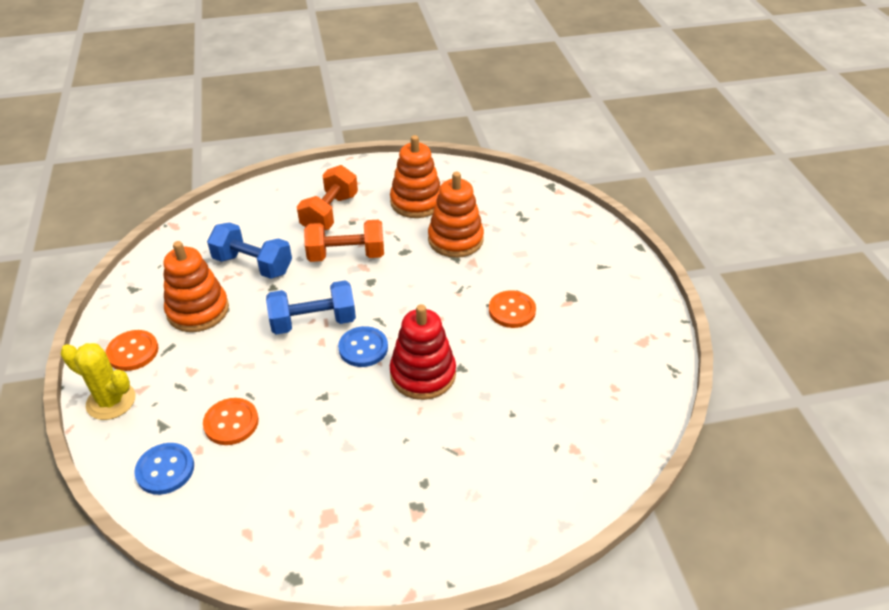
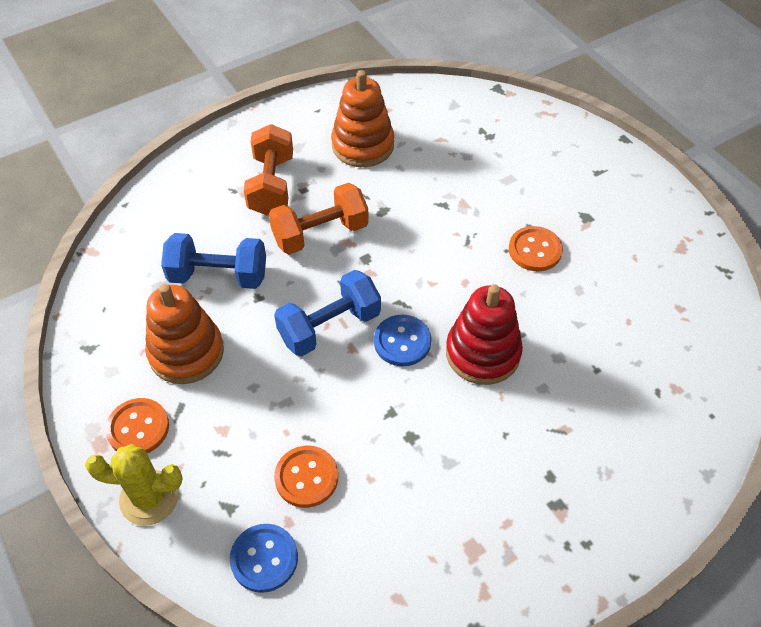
camera: 20 degrees left, 10 degrees up
(455, 240) = (431, 181): orange stacking toy -> none

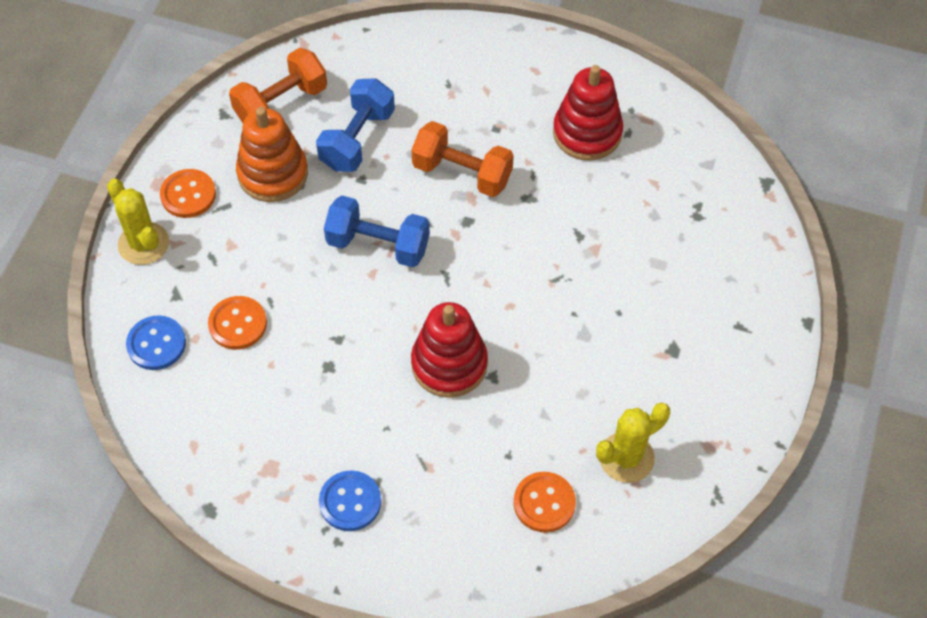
camera: 50 degrees right, 5 degrees up
(218, 275) = (357, 139): blue dumbbell -> blue dumbbell turned 60 degrees clockwise
(271, 185) = (479, 104): orange dumbbell -> orange dumbbell (281, 103)
(363, 145) = (587, 133): orange stacking toy -> red stacking toy
(402, 342) = (409, 302): blue button -> blue button (350, 502)
(535, 250) = (594, 334): orange button -> orange button (544, 503)
(655, 300) = (626, 457): none -> yellow cactus

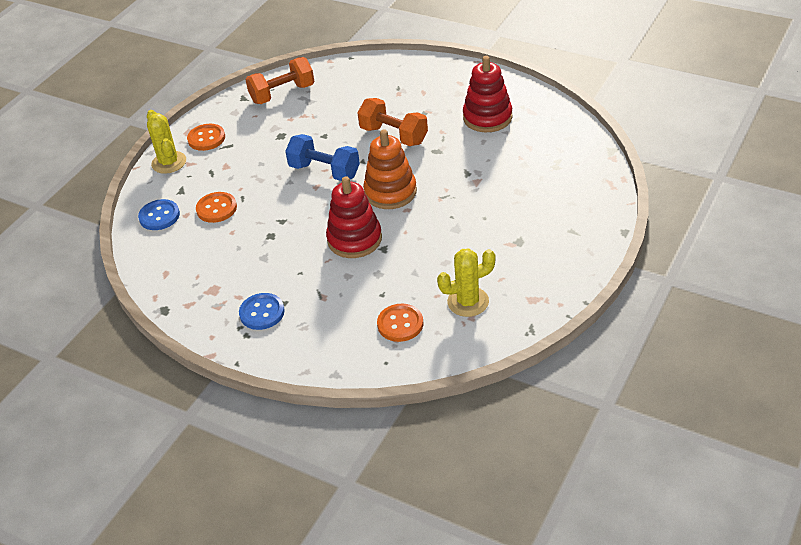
camera: 15 degrees right, 15 degrees down
(273, 174) = (265, 130): orange stacking toy -> orange stacking toy (390, 192)
(357, 139) = (327, 114): blue dumbbell -> none

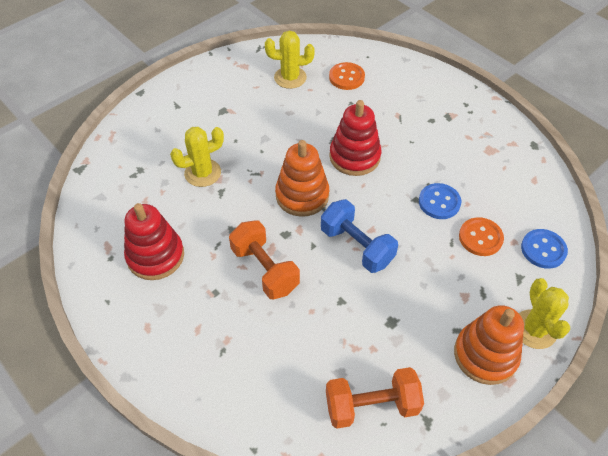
camera: 165 degrees left, 10 degrees up
(206, 138) = (485, 355): orange button -> orange stacking toy
(262, 313) = (450, 117): blue button -> blue button (439, 202)
(495, 181) = (202, 173): none -> yellow cactus

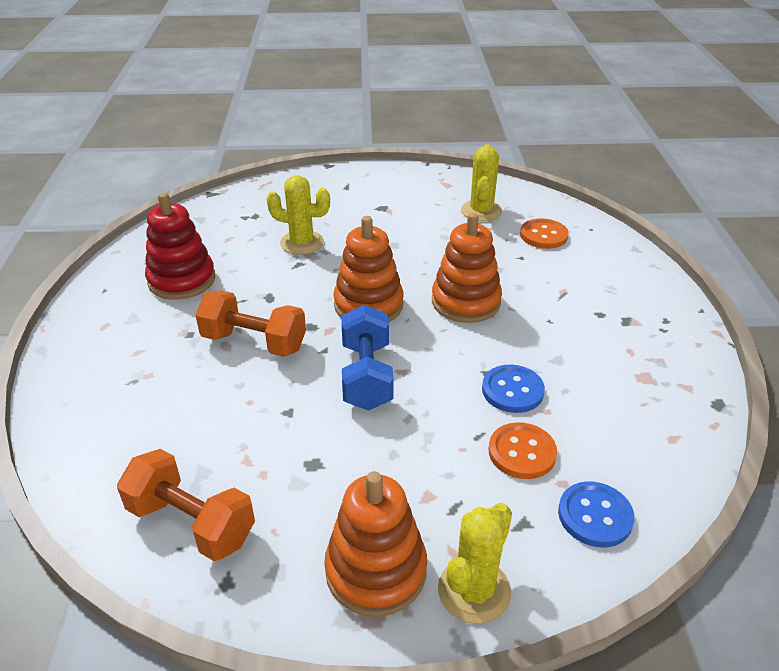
camera: 40 degrees right, 15 degrees down
(265, 269) = (254, 342): orange dumbbell -> orange dumbbell turned 75 degrees counterclockwise
(290, 78) = (481, 211): yellow cactus -> yellow cactus turned 60 degrees clockwise
(354, 157) = (465, 302): red stacking toy -> orange stacking toy

